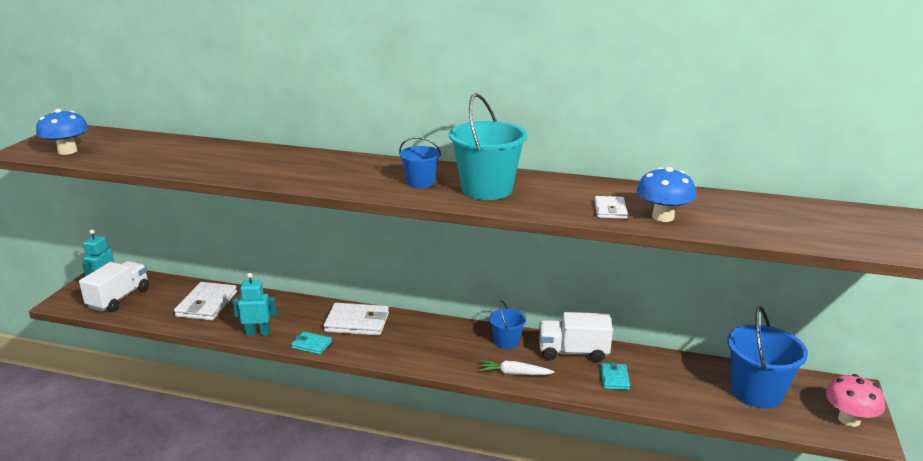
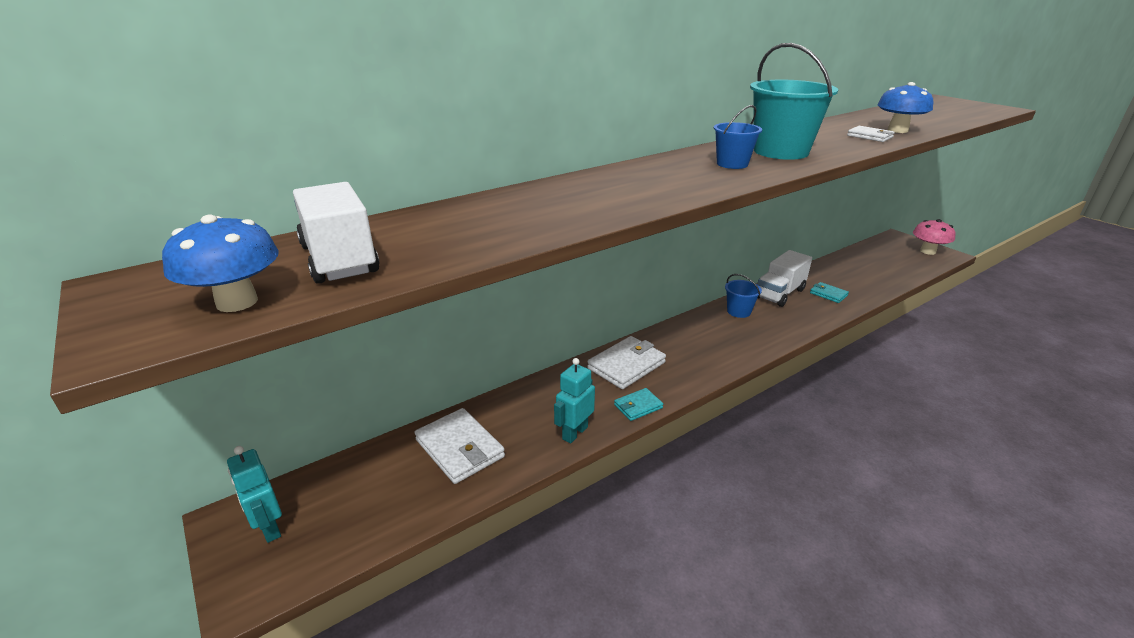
camera: 50 degrees left, 5 degrees up
(119, 298) = (330, 523): white truck -> white truck (339, 259)
(514, 373) = (788, 327): white carrot -> none
(757, 392) = (881, 261): blue bucket -> none

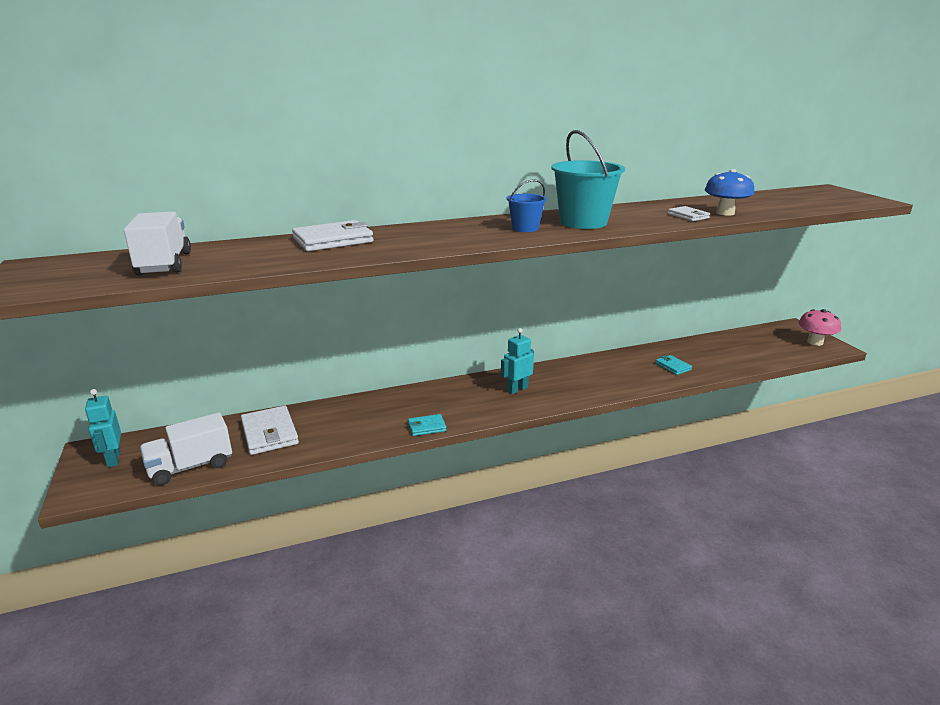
camera: 15 degrees right, 5 degrees down
(237, 302) = (83, 280): blue mushroom -> none
(574, 433) = (362, 437): turquoise robot -> turquoise robot (517, 389)
(626, 365) = (440, 397): white wallet -> white wallet (333, 240)
(739, 311) = (573, 370): blue bucket -> none
(779, 293) = (625, 360): white truck -> white truck (191, 466)

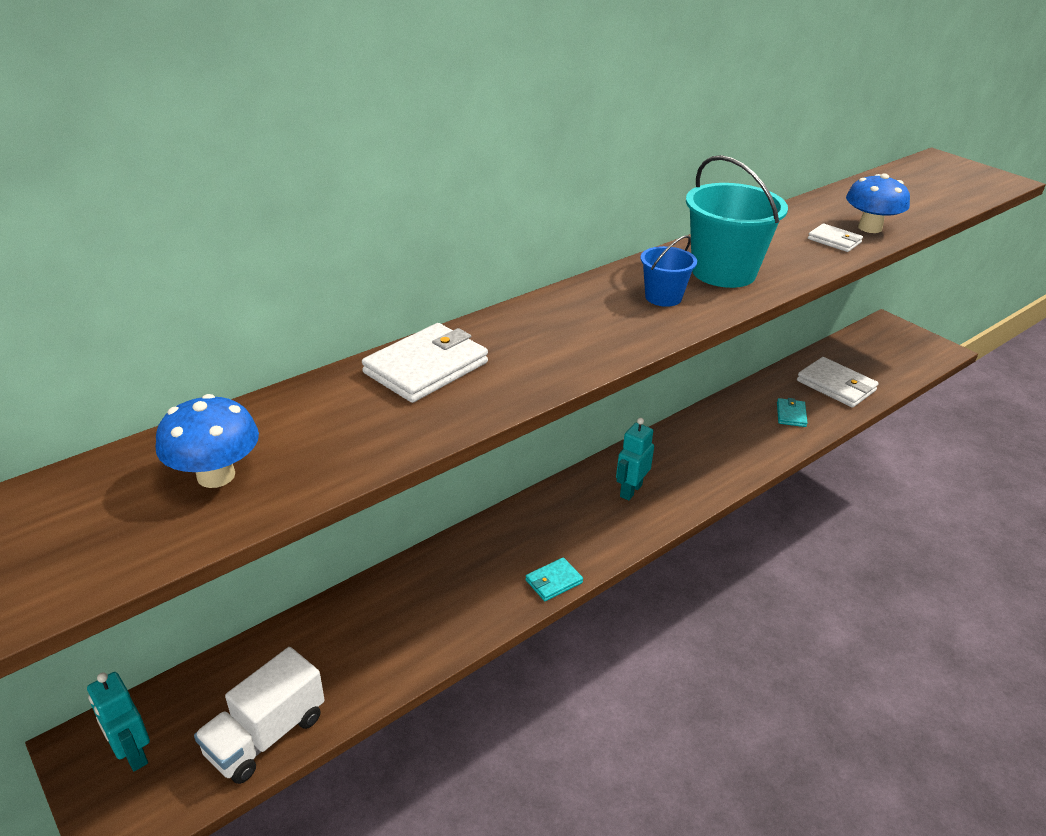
camera: 20 degrees left, 10 degrees up
(164, 264) = (216, 475): white truck -> blue mushroom
(269, 433) = (344, 644): white wallet -> white wallet (836, 385)
(673, 366) = (791, 414): turquoise wallet -> turquoise wallet turned 60 degrees clockwise
(815, 342) = (920, 346): pink mushroom -> none

